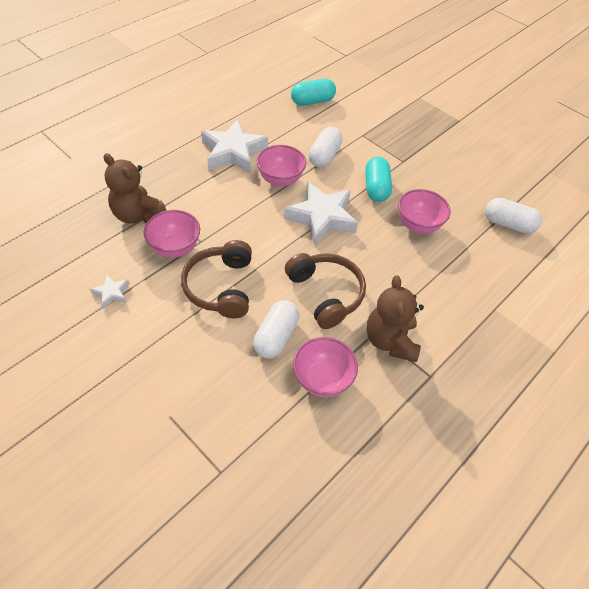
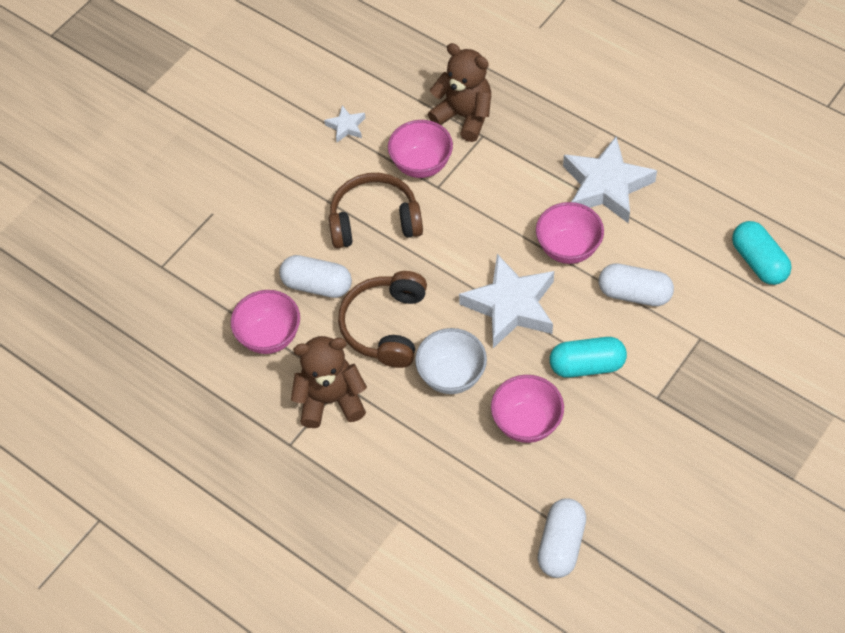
camera: 90 degrees right, 5 degrees up
(137, 214) = (464, 116): brown teddy bear -> brown teddy bear turned 90 degrees clockwise
(326, 294) = (385, 326): brown headphones -> brown headphones turned 135 degrees clockwise
(376, 260) = (451, 376): none -> white bowl

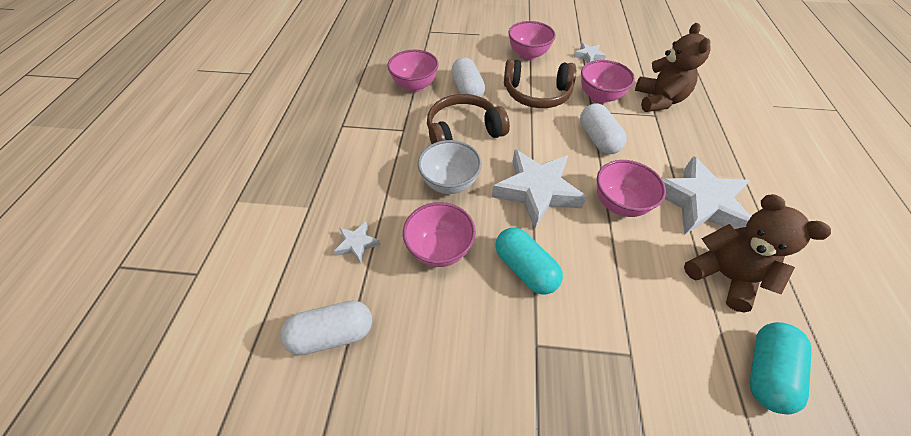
camera: 55 degrees right, 5 degrees down
(298, 186) = (528, 55): none -> pink bowl
(331, 400) = (387, 130): brown teddy bear -> brown teddy bear (723, 275)
(374, 220) = (537, 94): brown headphones -> brown headphones turned 135 degrees clockwise
(477, 491) = (357, 244): none -> white star
(634, 294) = (624, 272): white capsule -> white capsule (598, 139)

